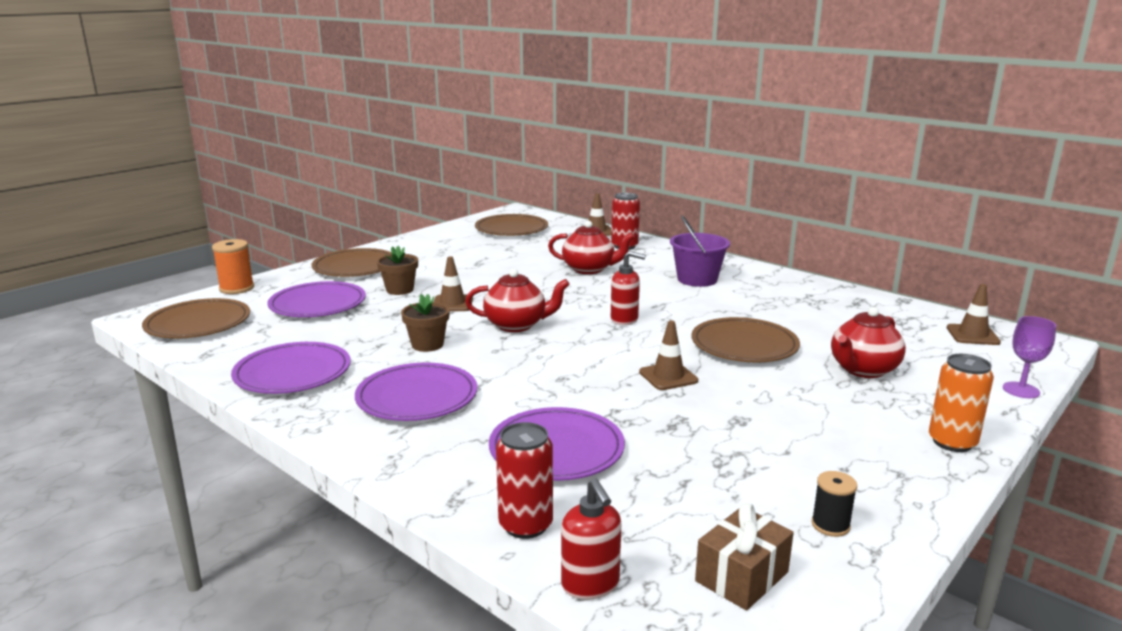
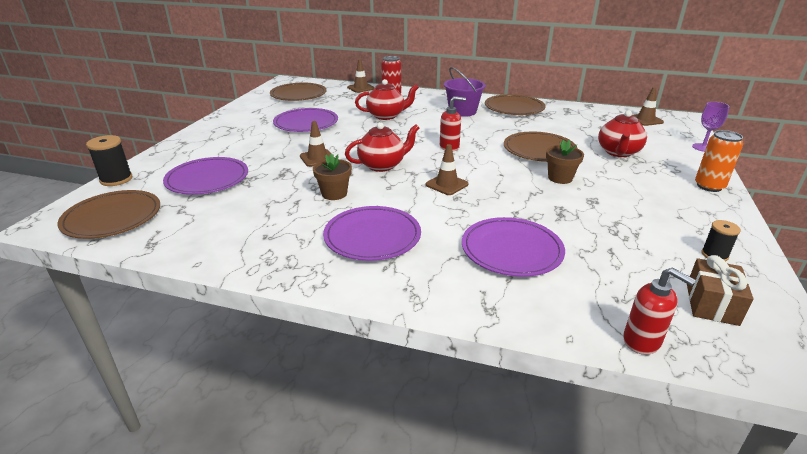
camera: 25 degrees left, 10 degrees up
(237, 288) = (116, 179): orange spool -> black spool
(292, 373) = (250, 241): purple plate -> purple plate (306, 123)
(355, 267) = (206, 143): brown plate -> brown plate (514, 108)
(400, 290) = (264, 155): brown flower pot -> brown flower pot (560, 178)
(525, 525) = (555, 312): red can -> none
(668, 376) = (520, 181): brown traffic cone -> brown traffic cone (446, 184)

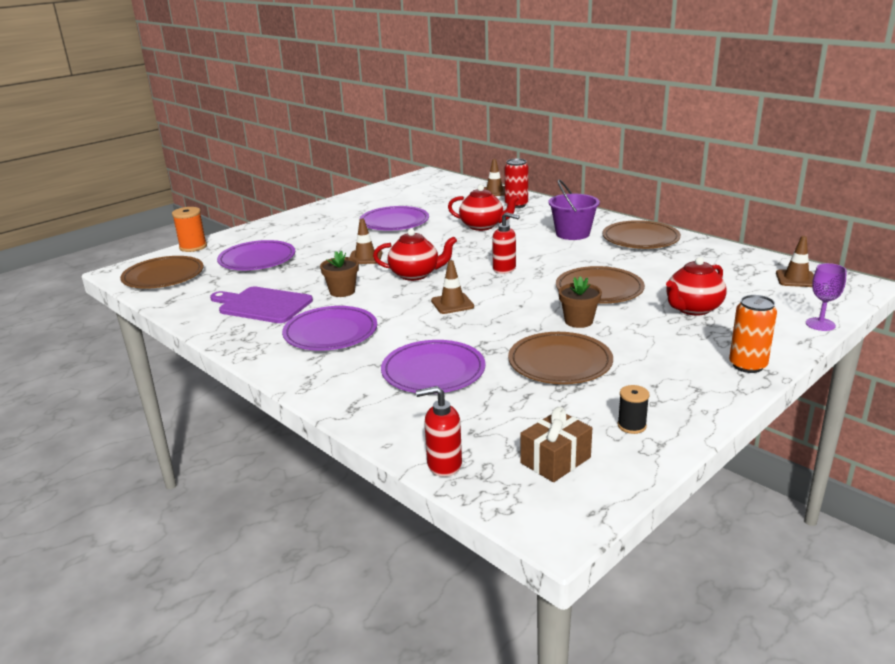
camera: 30 degrees right, 5 degrees down
(116, 179) = (193, 247): black spool -> orange spool
(268, 225) = (262, 305): none -> purple cutting board
(298, 95) = (422, 191): brown plate -> brown plate (560, 362)
(642, 341) = (444, 465): red soap dispenser -> red soap dispenser turned 105 degrees clockwise

